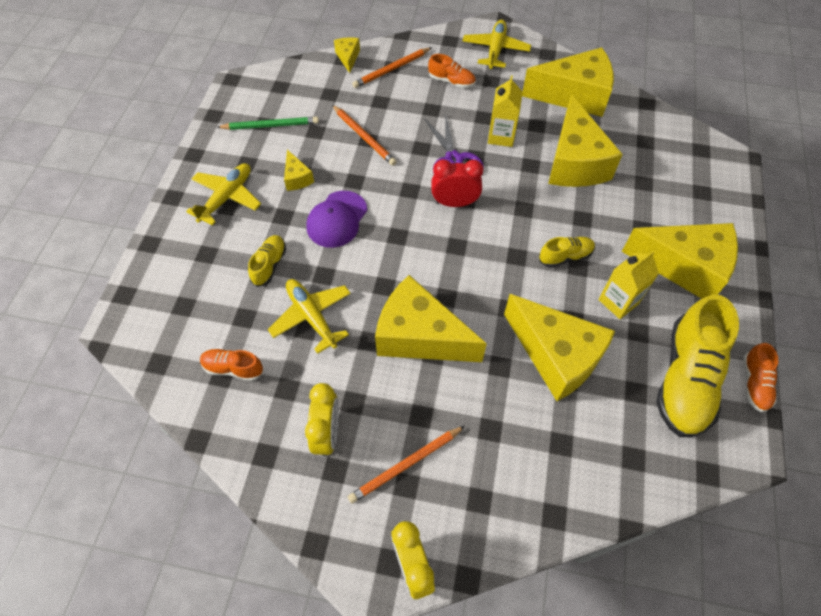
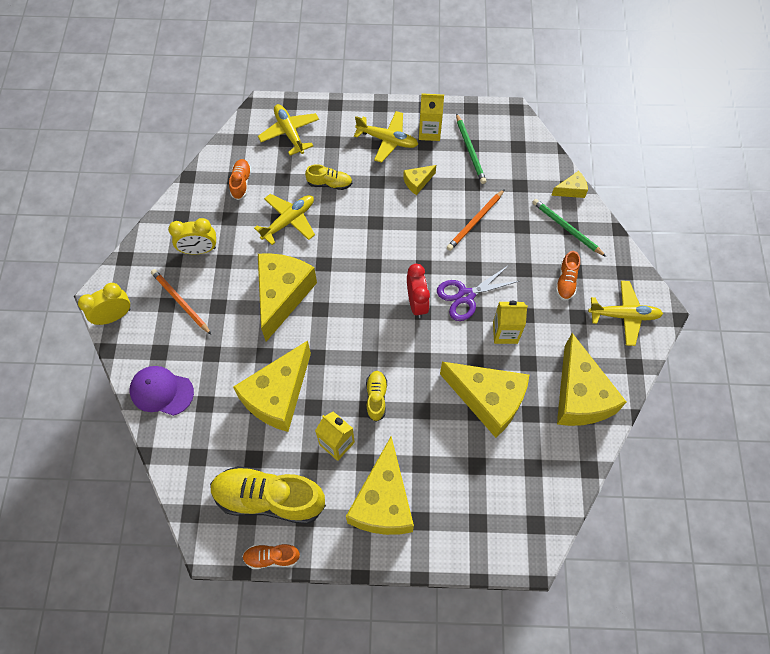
camera: 80 degrees right, 5 degrees up
(172, 300) = (289, 133): none -> yellow plane
(231, 156) = (429, 132): none -> yellow carton
(337, 219) = (381, 219): purple cap -> purple cap (161, 391)
(391, 69) = (566, 228): orange pencil -> green pencil
(565, 256) = (376, 397): yellow shoe -> yellow shoe turned 150 degrees counterclockwise
(574, 162) = (488, 400): yellow cheese -> yellow cheese turned 135 degrees counterclockwise

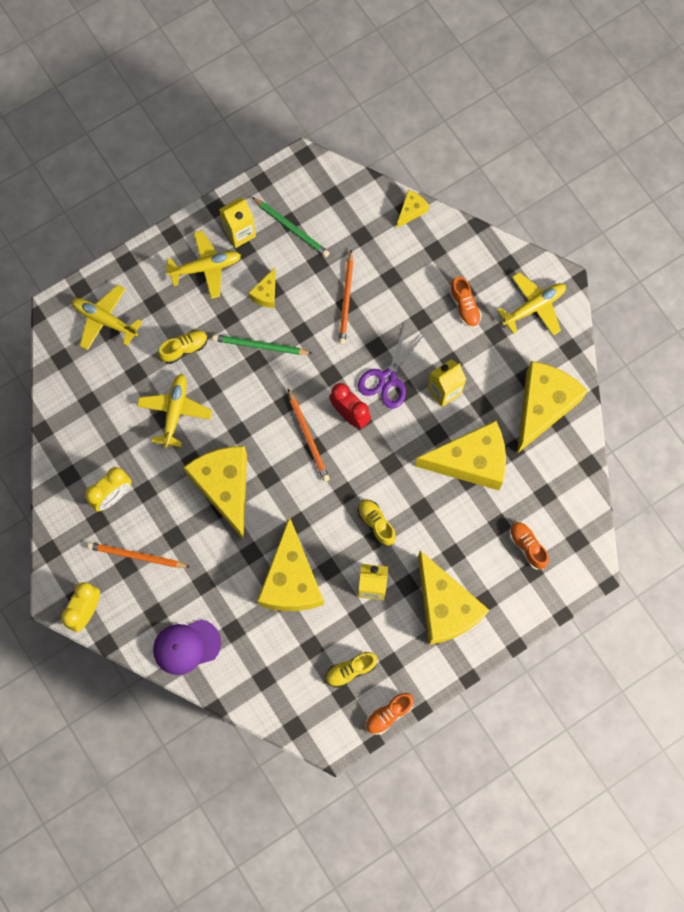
camera: 35 degrees left, 10 degrees up
(241, 183) = (99, 403): orange shoe -> orange shoe (527, 546)
(269, 498) = (350, 670): yellow shoe -> yellow shoe, size x0.48
(372, 299) = (308, 437): none -> orange pencil
(566, 228) = (431, 253): green pencil -> green pencil (260, 346)
(579, 396) = (542, 406): yellow cheese -> yellow cheese turned 105 degrees counterclockwise

